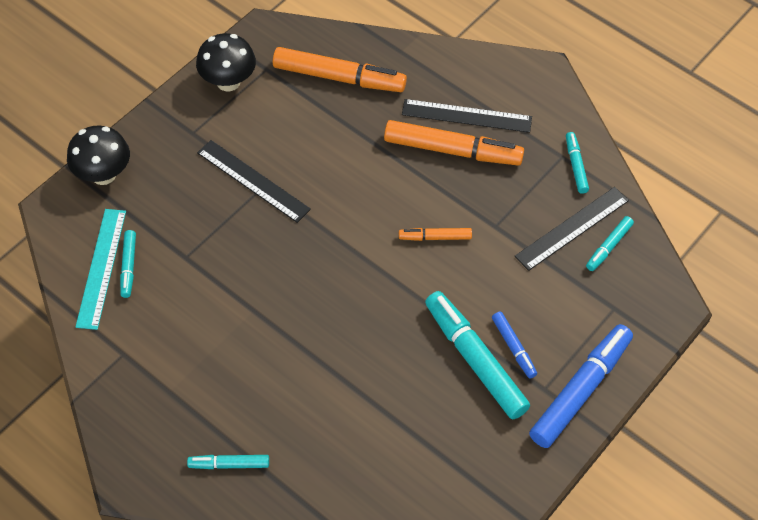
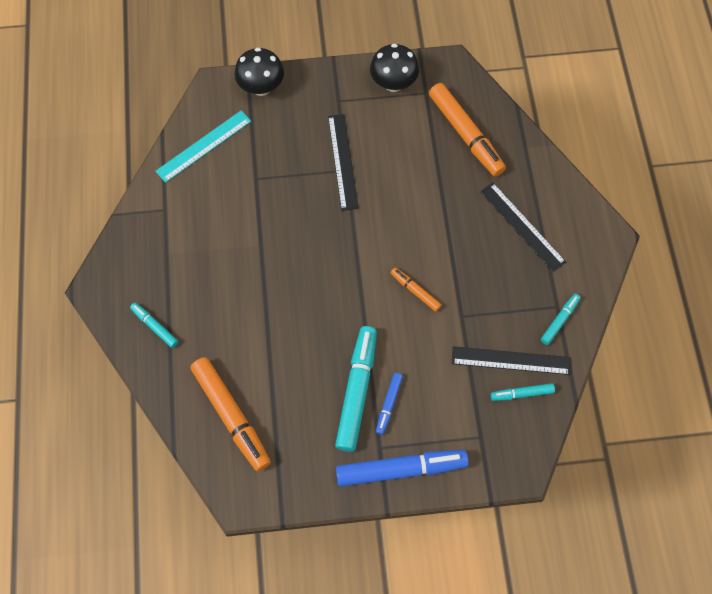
camera: 45 degrees right, 10 degrees up
(128, 266) = (219, 158): turquoise marker -> none
(452, 150) = (487, 242): orange marker -> orange marker (231, 416)

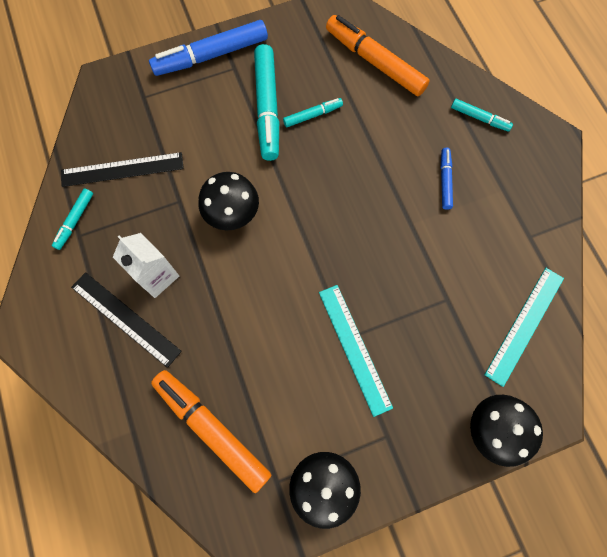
camera: 165 degrees right, 5 degrees up
(342, 161) = (354, 348): black ruler -> turquoise ruler
(389, 404) = (234, 103): blue marker -> blue marker (445, 181)
(415, 291) = (232, 214): orange marker -> black mushroom
(491, 254) = (157, 276): none -> white carton
(522, 394) = (108, 142): turquoise marker -> turquoise marker (312, 115)

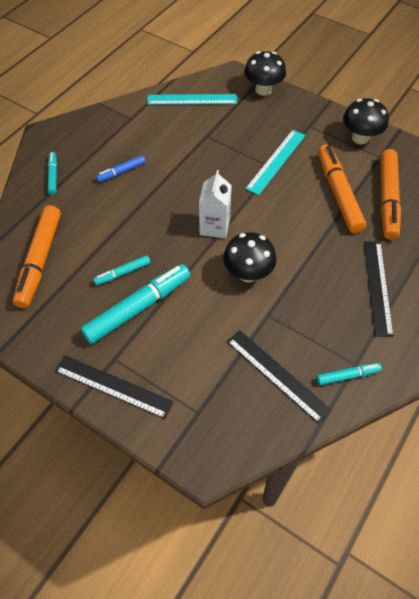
camera: 125 degrees left, 15 degrees down
(157, 276) = (333, 289): white carton -> white carton (214, 226)
(211, 55) = (113, 386): blue marker -> black ruler
(260, 380) = (338, 193): none -> orange marker
(312, 115) = (122, 273): turquoise marker -> turquoise marker turned 60 degrees counterclockwise

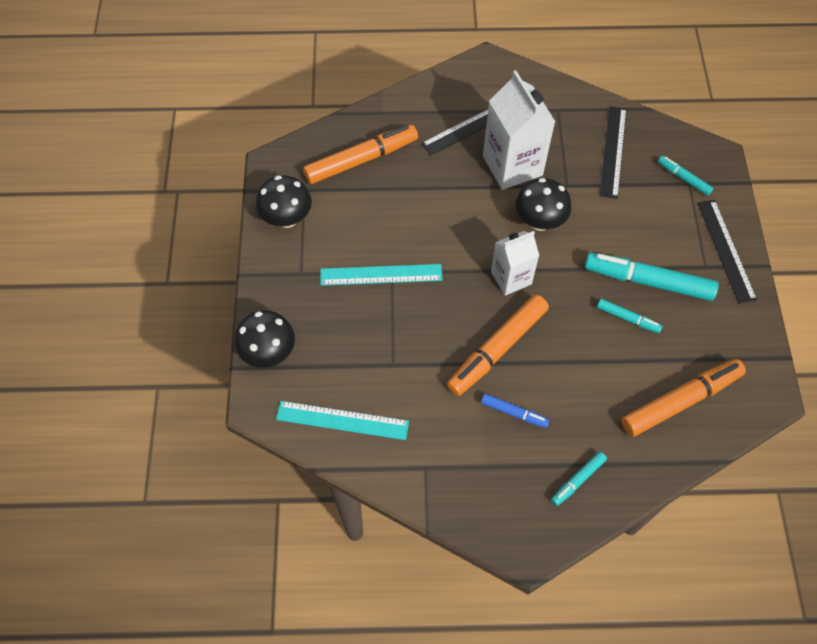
camera: 125 degrees left, 5 degrees up
(192, 99) = (342, 420): turquoise ruler -> turquoise ruler turned 45 degrees counterclockwise
(315, 289) = (512, 165): none -> white carton
(338, 193) = (384, 200): orange marker -> orange marker (497, 349)
(347, 376) = (572, 109): turquoise marker -> turquoise marker (683, 178)

